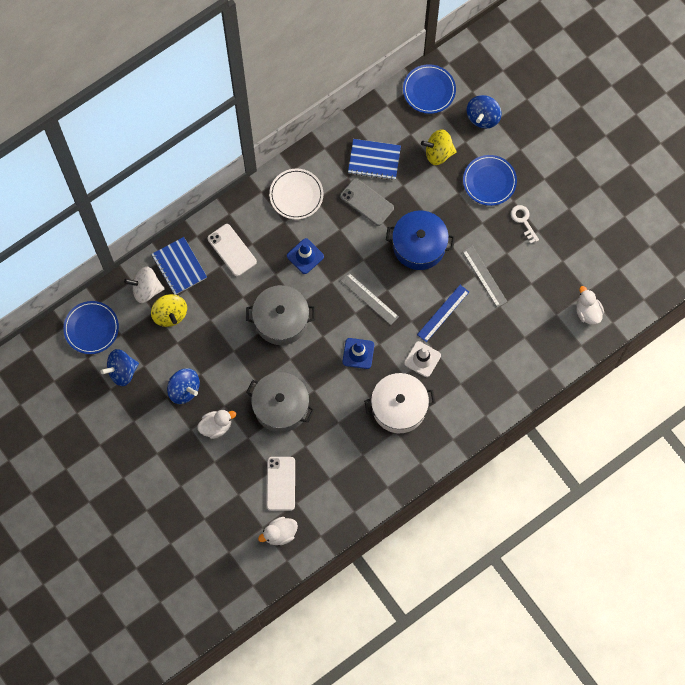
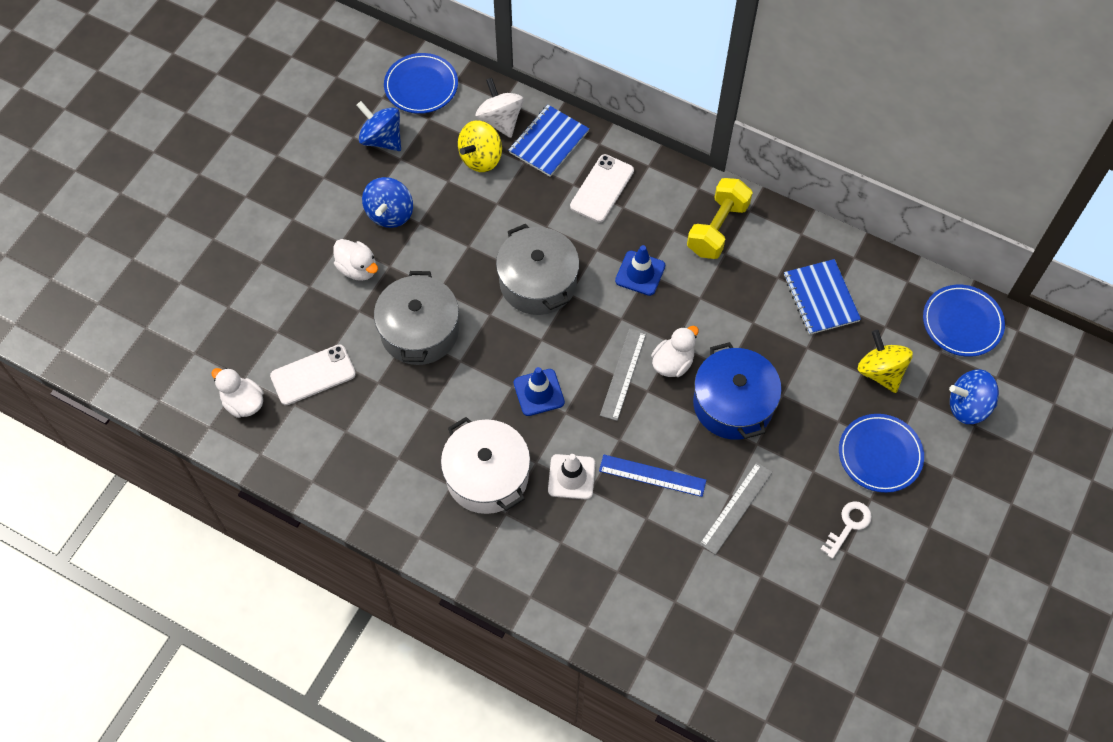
camera: 65 degrees right, 10 degrees down
(296, 195) = (717, 228): white plate -> yellow dumbbell
(367, 202) = (757, 314): grey phone -> none
(587, 312) = (762, 676): white duck -> white duck (672, 363)

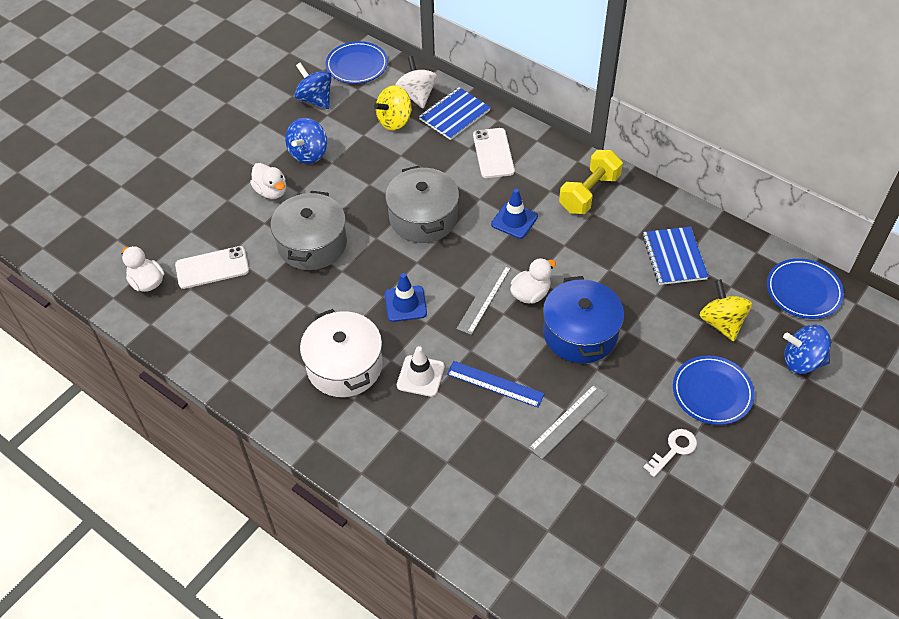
camera: 10 degrees right, 10 degrees down
(602, 188) = (493, 153): white phone -> white phone turned 45 degrees counterclockwise

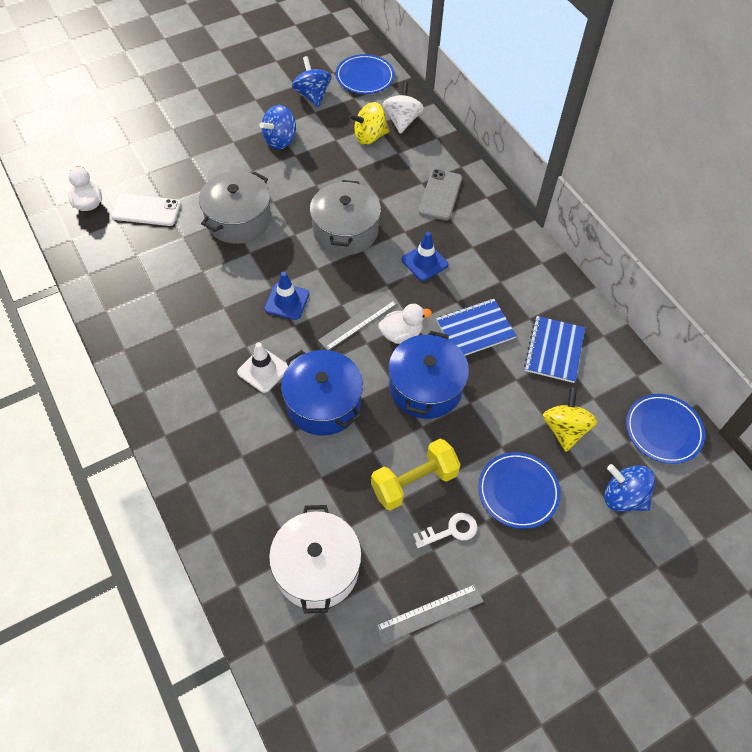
camera: 20 degrees right, 5 degrees up
(271, 191) = (231, 162): white duck -> none
(344, 366) = (204, 336): white pot -> white pot (317, 568)
(454, 115) = (425, 149): blue notebook -> blue notebook (475, 329)
(493, 153) = (440, 195): white phone -> grey phone
(495, 384) = (323, 403): blue ruler -> blue pot
(568, 421) = (369, 463): grey ruler -> grey ruler (429, 613)
(589, 193) = (507, 262): yellow dumbbell -> yellow dumbbell (414, 482)

